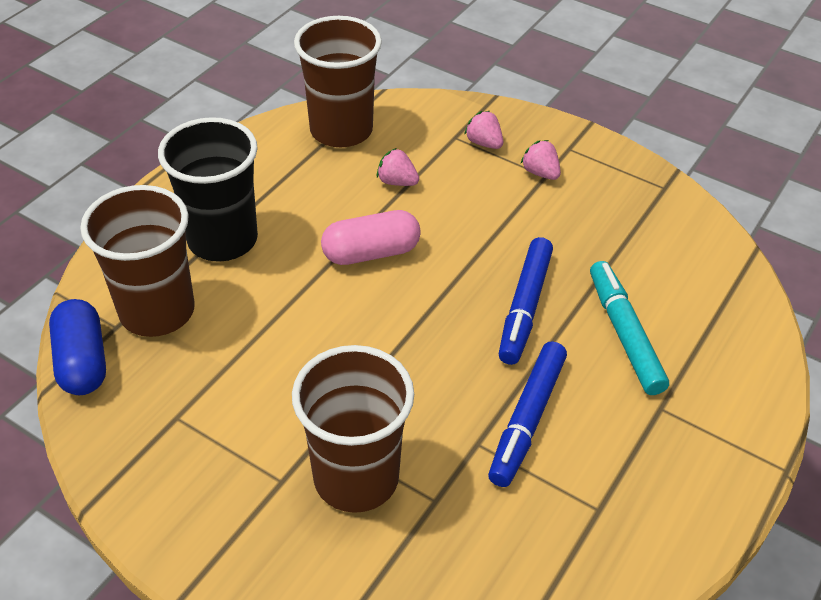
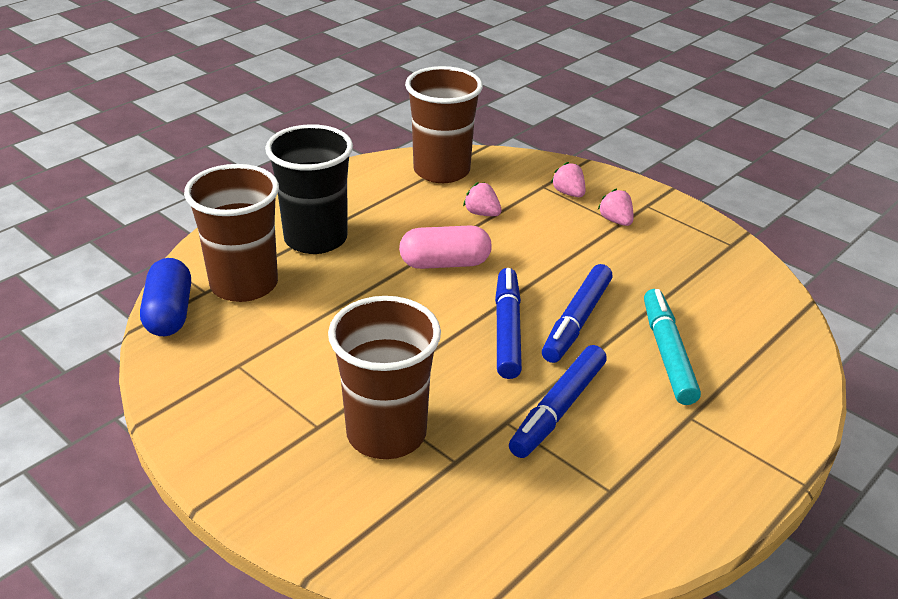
camera: 10 degrees right, 10 degrees down
(455, 330) = (507, 330): none -> blue marker

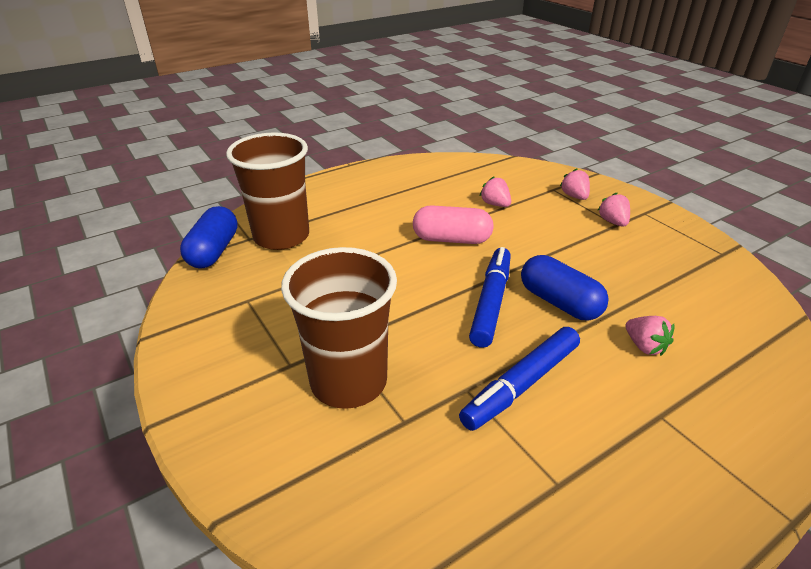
camera: 15 degrees right, 0 degrees up
(315, 239) = (352, 209): black cup -> none
(441, 171) = (471, 170): brown cup -> none
(577, 320) = (559, 302): blue marker -> blue capsule
(667, 354) = (644, 346): turquoise marker -> pink strawberry

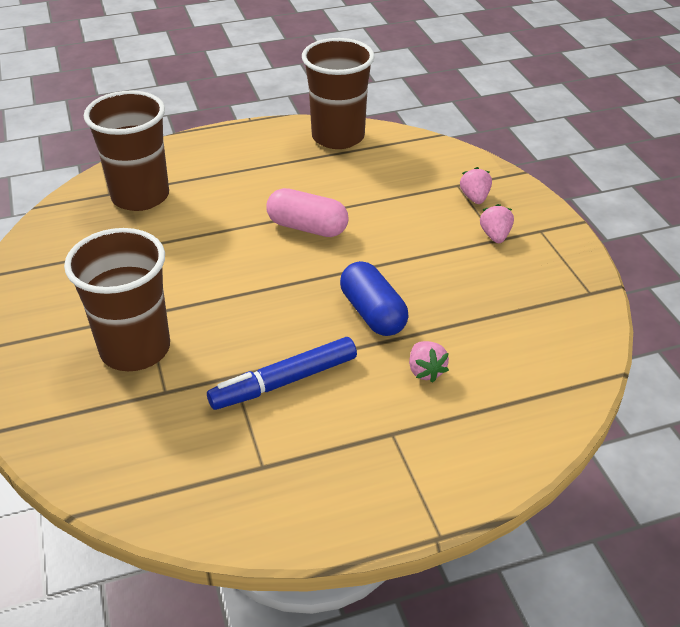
camera: 15 degrees right, 5 degrees up
(214, 251) = (70, 202): blue capsule -> none
(432, 167) = (338, 137): none -> brown cup
(490, 302) = (305, 301): blue marker -> none
(495, 204) = (379, 194): pink strawberry -> none

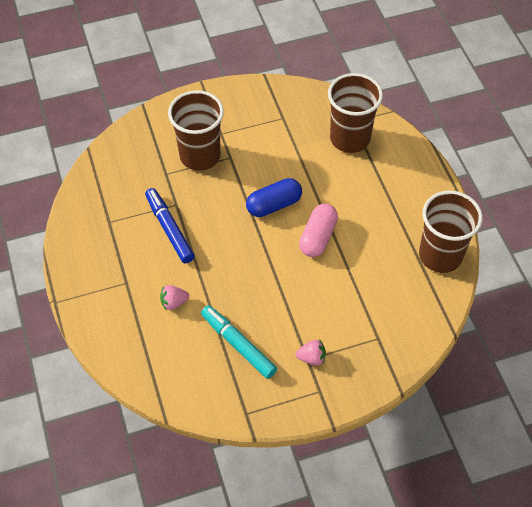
camera: 90 degrees right, 15 degrees up
(373, 313) = (227, 275): blue capsule -> blue capsule (274, 205)
(475, 198) = (360, 349): pink strawberry -> none
(489, 300) = (238, 345): none -> turquoise marker

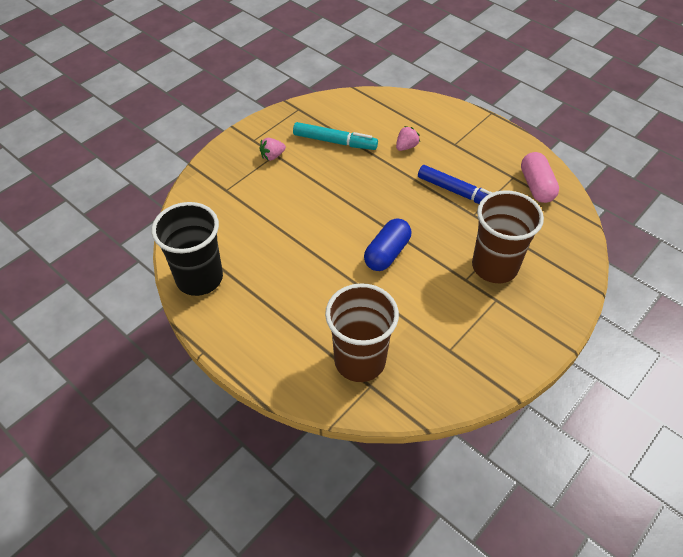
camera: 150 degrees right, 5 degrees down
(318, 237) = (326, 243): pink capsule -> pink capsule (536, 186)
(440, 255) = (199, 278): brown cup -> black cup

